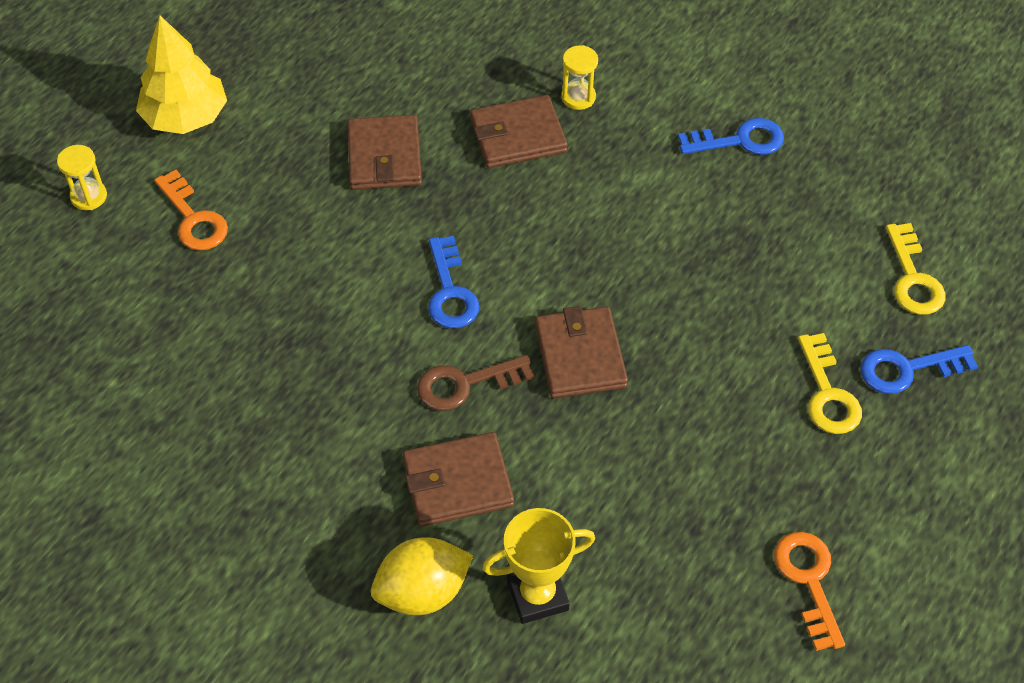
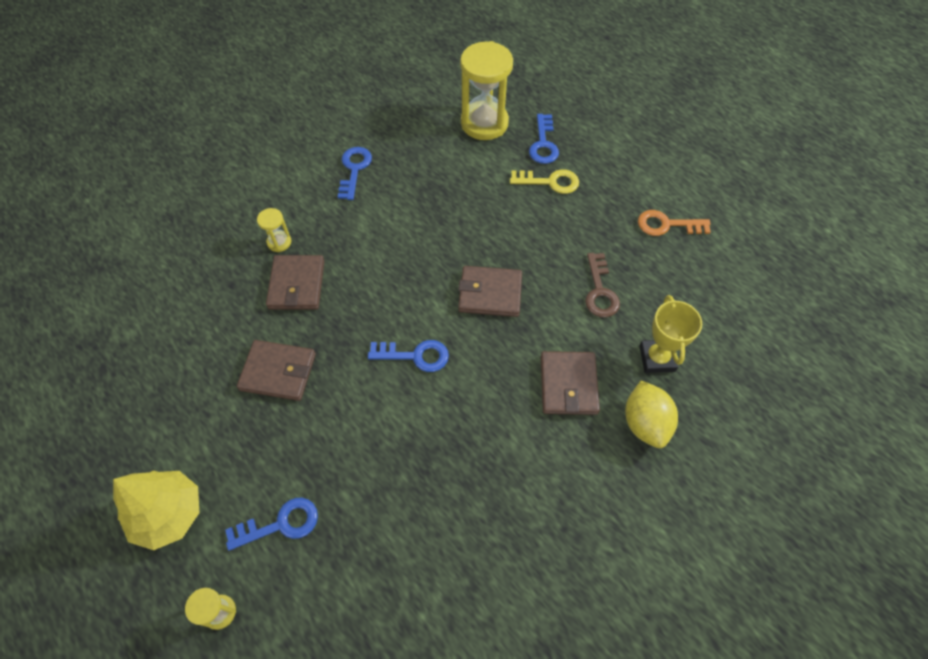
camera: 75 degrees left, 5 degrees up
(193, 218) = (280, 524): orange key -> blue key
(465, 384) = (493, 363): brown key -> brown key (600, 291)
(913, 278) = (484, 123): yellow key -> yellow hourglass

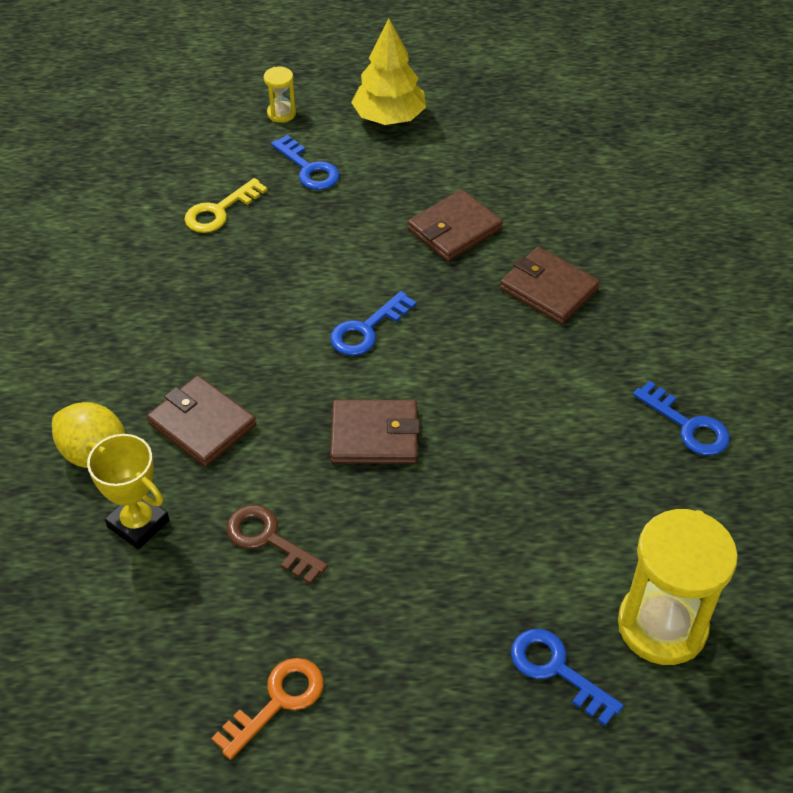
camera: 130 degrees right, 10 degrees down
(279, 242) = (623, 303): yellow hourglass -> none
(280, 524) = (309, 169): blue key -> blue key turned 60 degrees counterclockwise
(490, 293) = (374, 435): brown wallet -> brown wallet turned 45 degrees clockwise
(550, 182) = (479, 621): yellow key -> yellow key (219, 211)

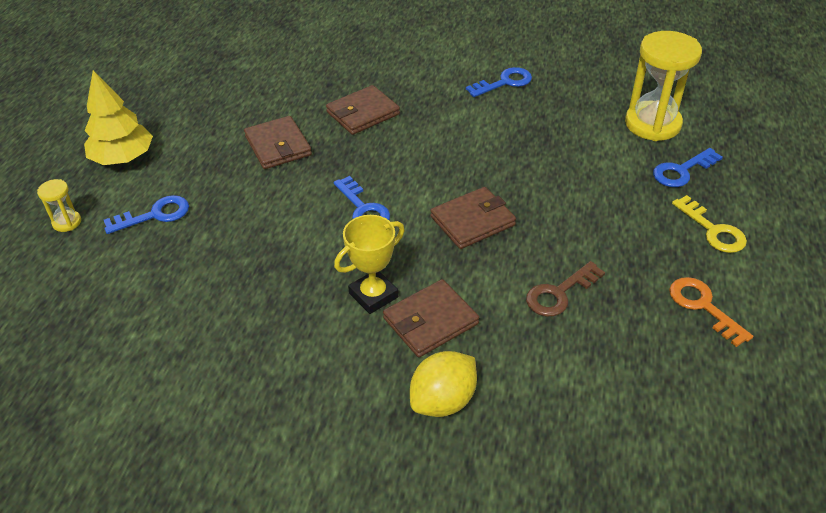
camera: 75 degrees left, 5 degrees down
(138, 523) = (528, 375): yellow trophy -> yellow trophy (373, 295)
(219, 211) = (173, 280): yellow key -> yellow key (713, 230)
(374, 435) = (472, 221): brown wallet -> brown wallet turned 45 degrees clockwise

